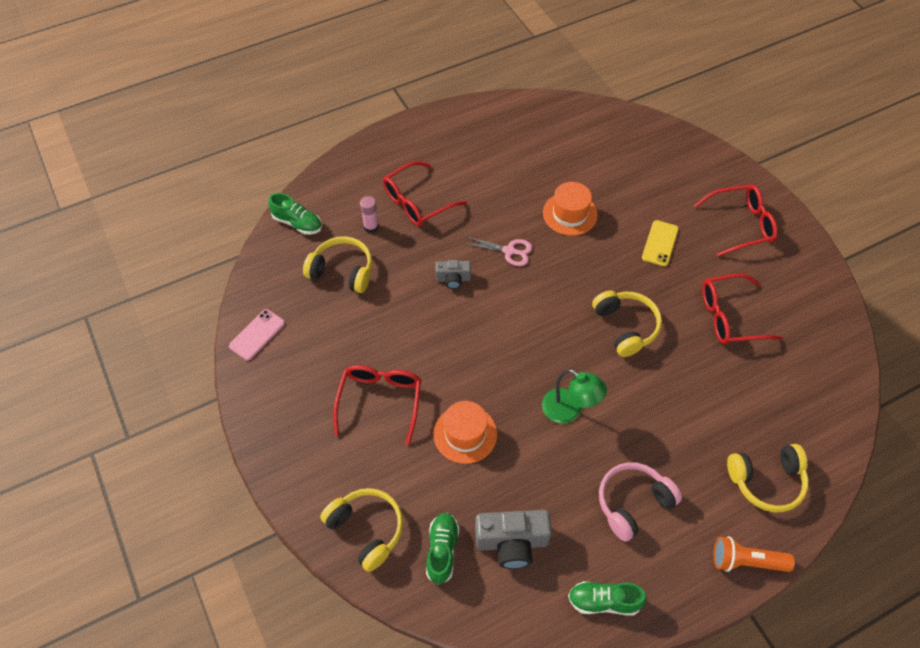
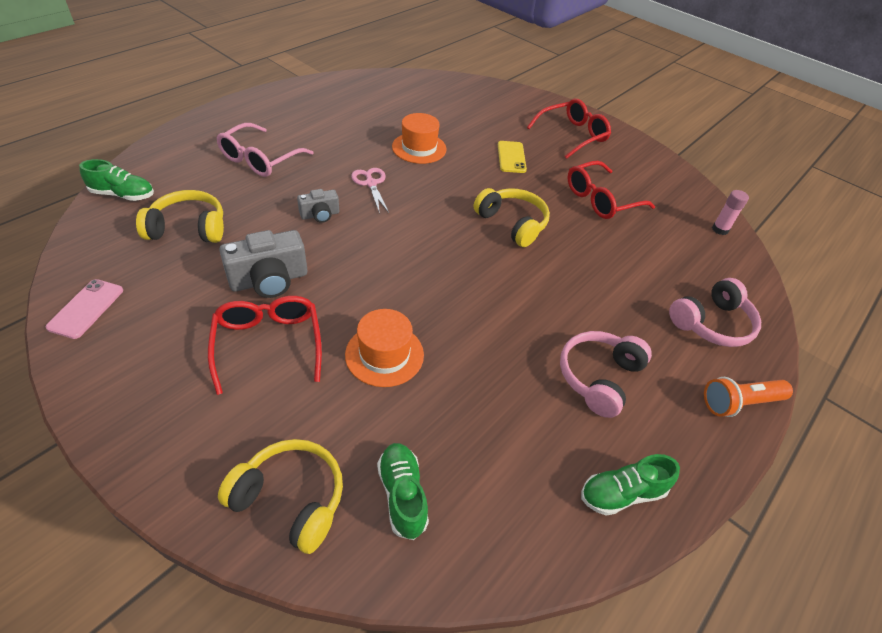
camera: 25 degrees left, 10 degrees down
(371, 227) = (213, 186): pink glue stick -> pink glue stick (720, 229)
(417, 202) = (260, 159): red glasses -> pink glasses
(509, 251) = (371, 183): pink scissors -> pink scissors turned 105 degrees counterclockwise
(512, 542) = (486, 458): grey camera -> grey camera (269, 280)
(569, 411) = (491, 306): green lamp -> none
(766, 481) = (712, 323): yellow headphones -> pink headphones

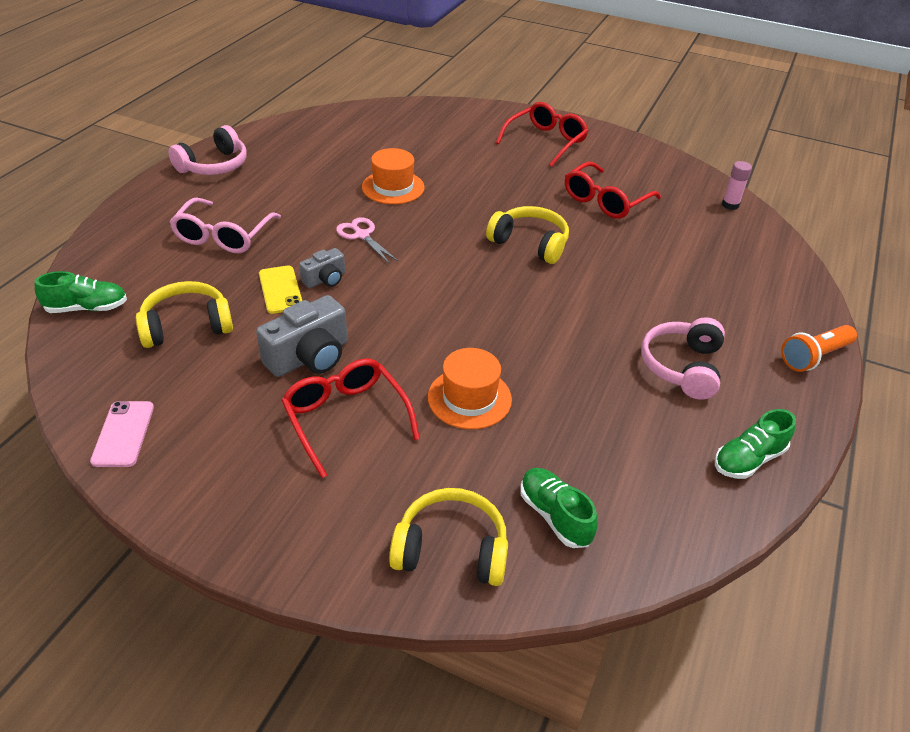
camera: 15 degrees left, 5 degrees down
(511, 157) = (495, 177): yellow phone -> yellow phone (280, 290)
(712, 323) = (760, 293): pink headphones -> pink headphones (214, 165)

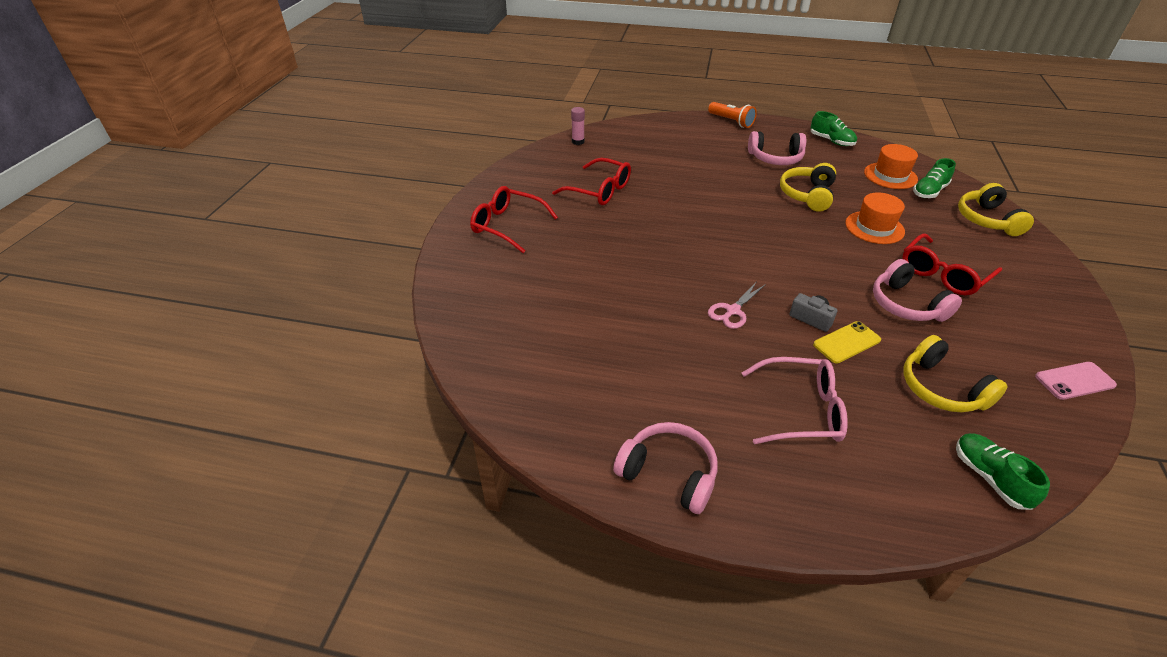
camera: 100 degrees left, 0 degrees up
(309, 357) = (906, 304): grey camera -> pink headphones
(393, 187) = (639, 307): orange hat -> orange hat (890, 176)
(530, 243) = (684, 220): yellow headphones -> yellow headphones (807, 195)

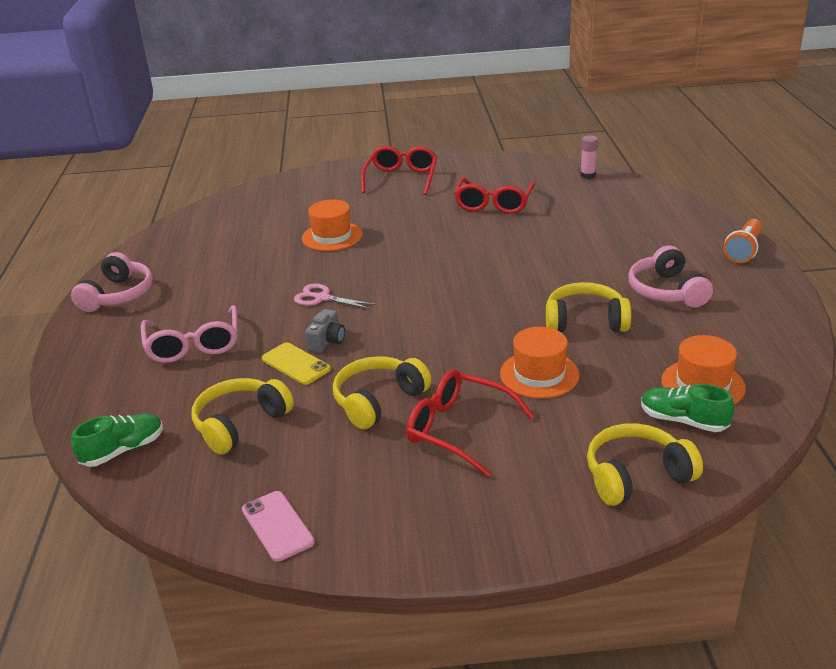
camera: 75 degrees right, 10 degrees down
(608, 287) = (332, 236): none -> orange hat
(831, 141) = (769, 329): green shoe -> none
(906, 304) = (378, 401): pink headphones -> yellow headphones

